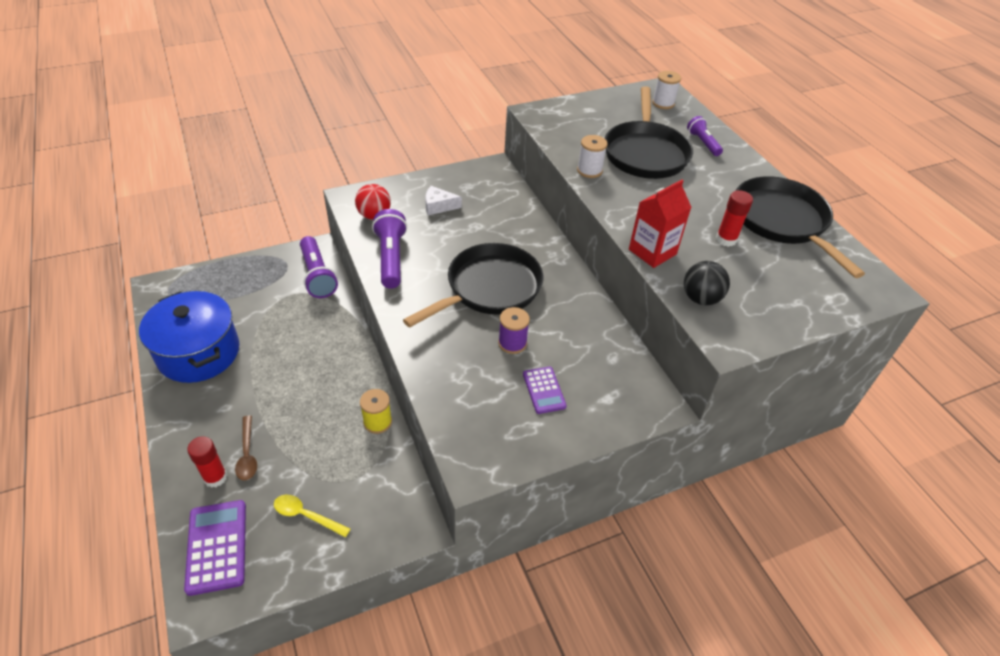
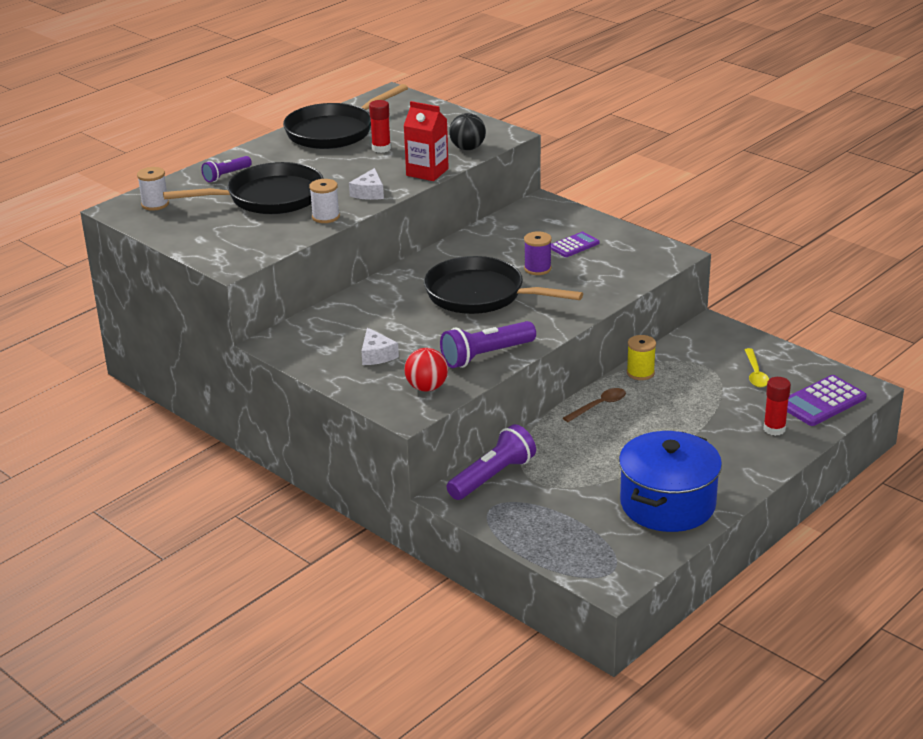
camera: 110 degrees left, 15 degrees down
(247, 454) = (738, 423): brown spoon -> brown spoon (599, 406)
(625, 205) = (369, 193): none -> white cheese

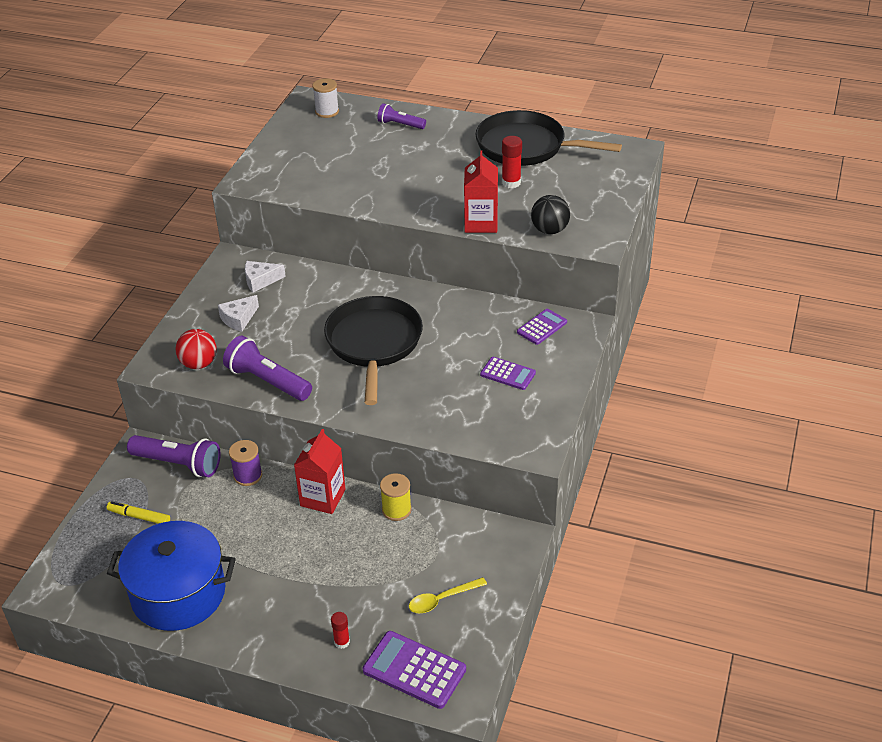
camera: 65 degrees right, 10 degrees up
(269, 197) = (373, 159): black pan -> none
(325, 217) = (356, 198): white spool -> none
(369, 193) = (417, 205): white cheese -> white cheese (260, 280)
(528, 219) = (542, 327): none -> purple calculator
(537, 269) = (445, 364): purple spool -> purple spool (248, 475)
(550, 511) = (139, 517): none -> yellow marker
(599, 406) = (323, 497): brown spoon -> red carton
(774, 429) = (342, 642): red glue stick -> red glue stick, size x0.65

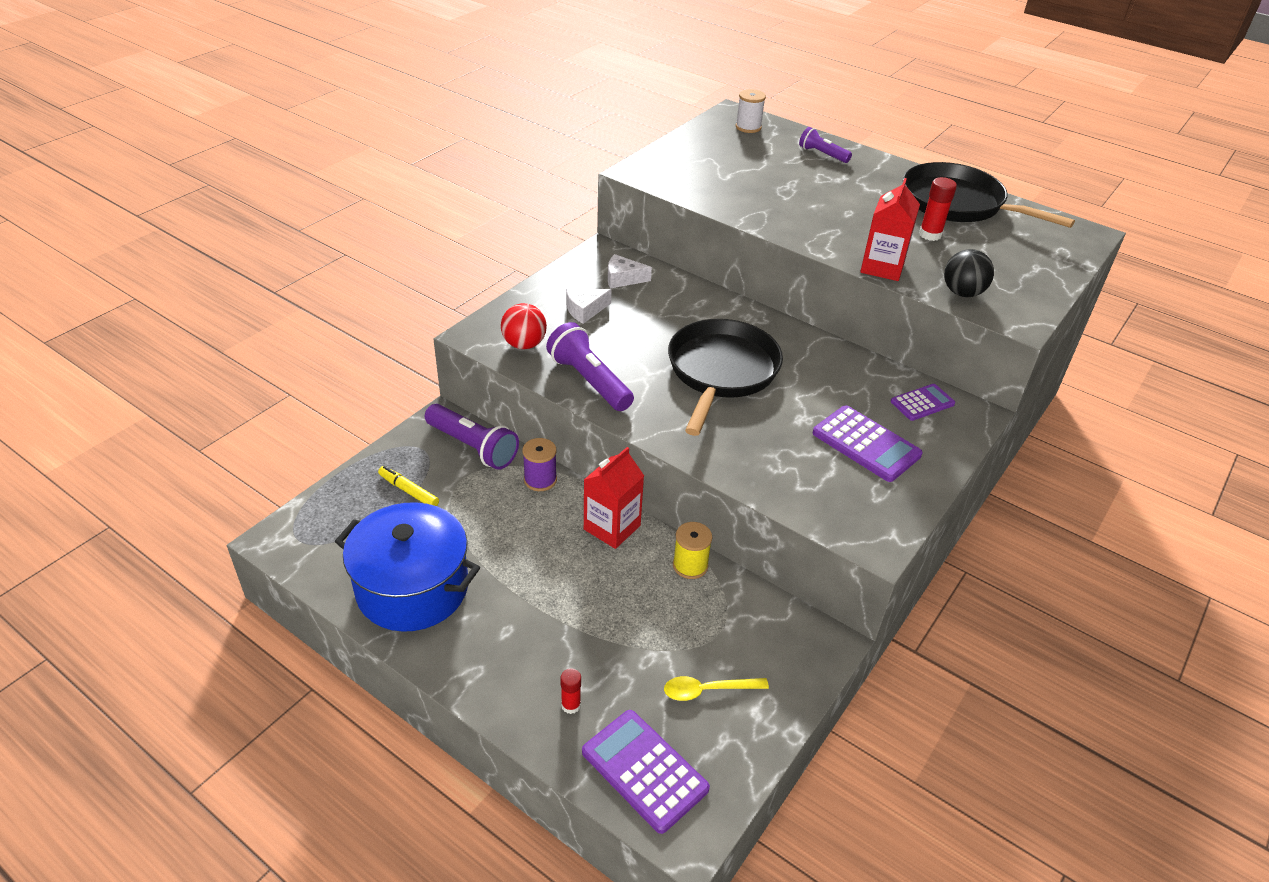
camera: 15 degrees right, 0 degrees up
(508, 374) = (866, 444): purple calculator -> purple calculator, size x1.61

